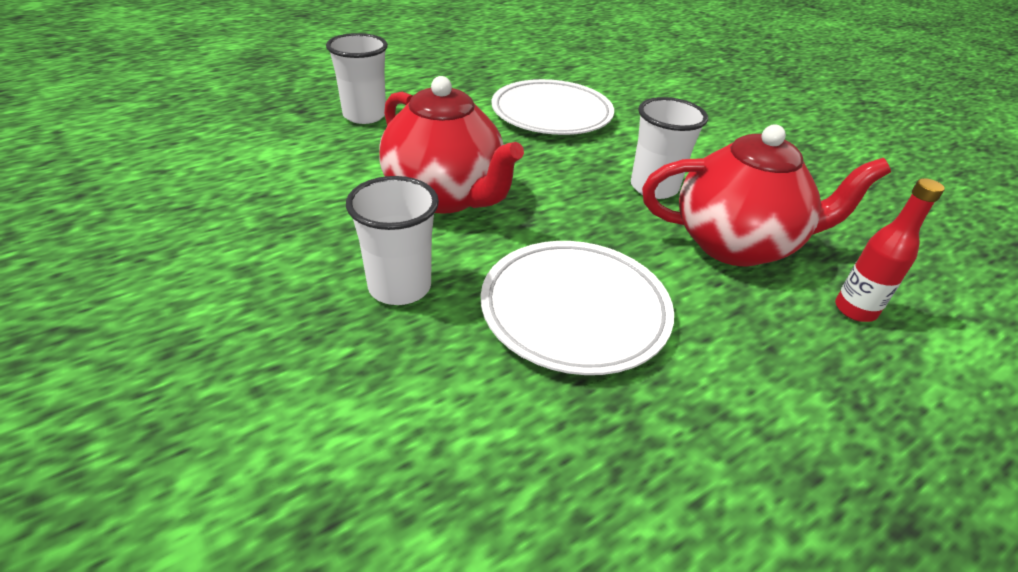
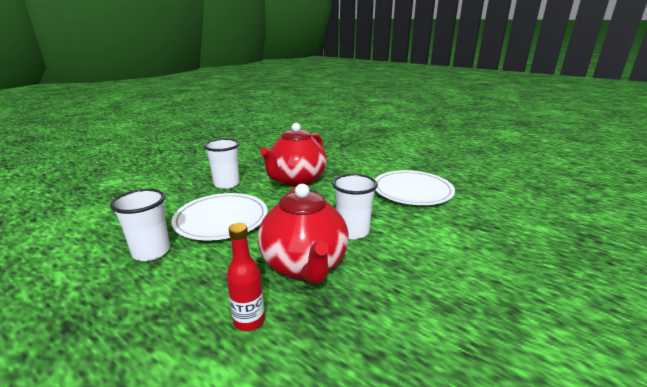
camera: 75 degrees right, 15 degrees down
(364, 115) = (352, 154): white cup -> white cup (151, 252)

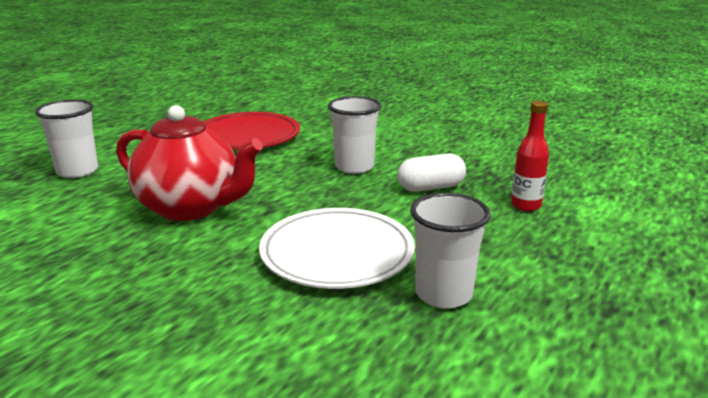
camera: 95 degrees left, 0 degrees up
(226, 184) = (188, 274): white cup -> white cup (77, 171)
(305, 266) = (431, 187): red teapot -> white capsule
(412, 191) = (248, 136): white plate -> red plate

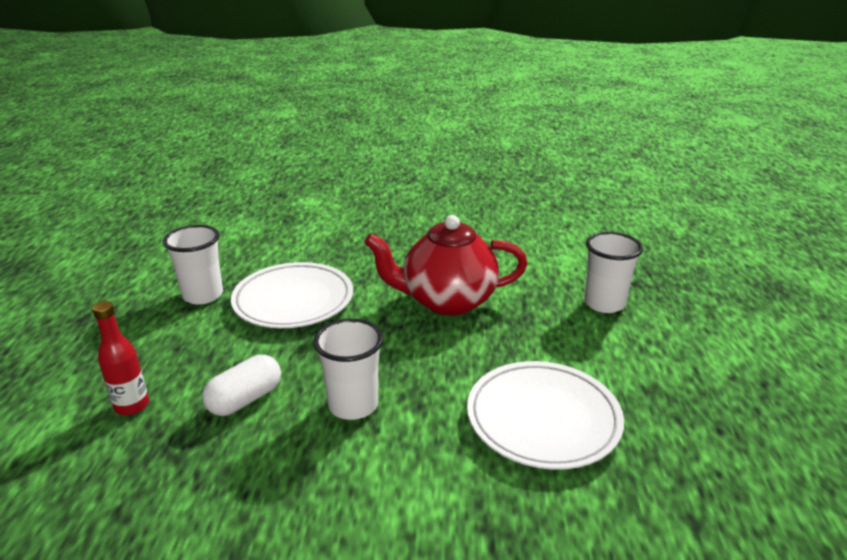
camera: 150 degrees right, 5 degrees up
(248, 136) = (543, 418): red plate -> white plate

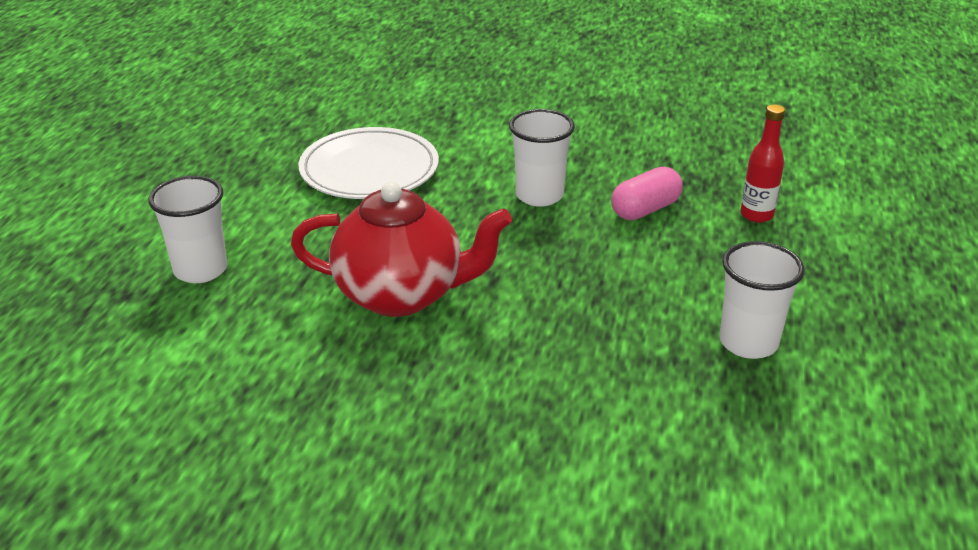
camera: 170 degrees left, 5 degrees up
(245, 399) = (645, 209): white capsule -> pink capsule
(293, 300) = (613, 319): white plate -> none

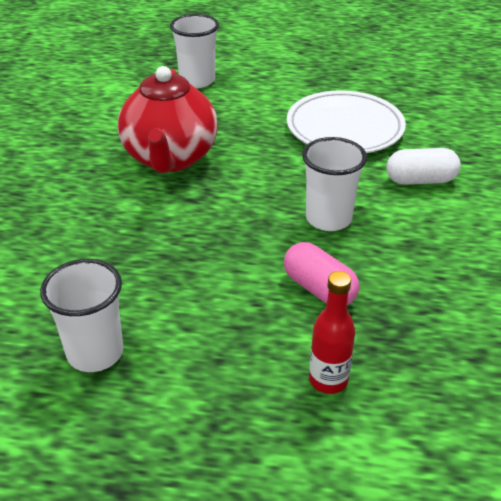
camera: 85 degrees right, 5 degrees up
(481, 140) = (420, 180): none -> white capsule

